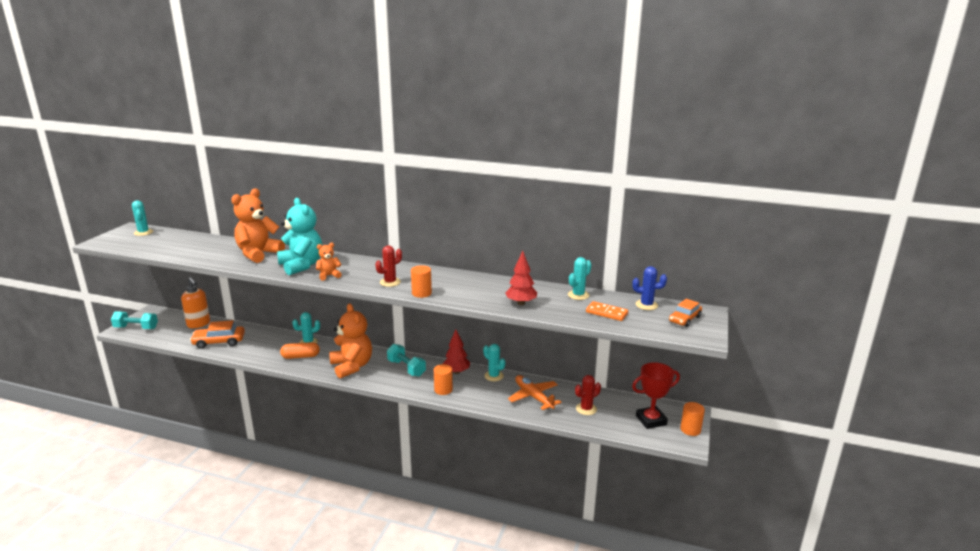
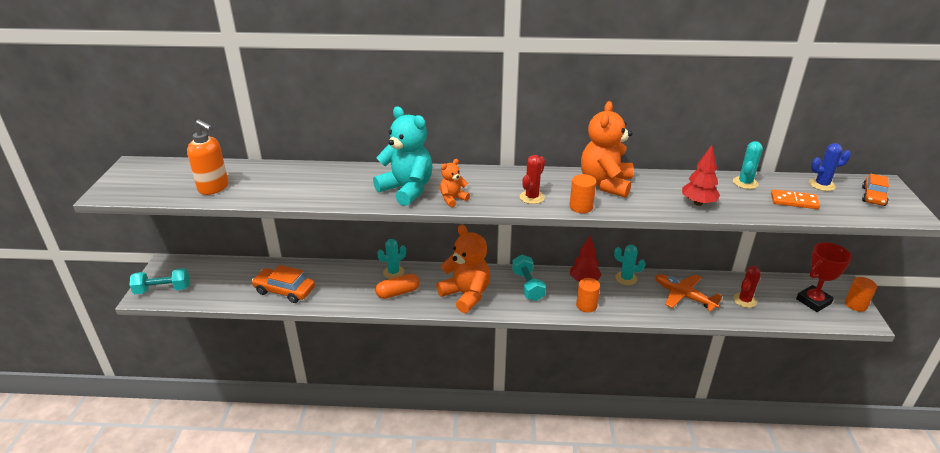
camera: 15 degrees left, 10 degrees up
(143, 232) = (156, 169): turquoise cactus -> none
(199, 324) = (241, 271): orange soap dispenser -> orange soap dispenser (214, 188)
(219, 342) = (284, 290): orange car -> orange car turned 45 degrees clockwise
(258, 254) = (338, 181): orange teddy bear -> orange teddy bear (605, 184)
(406, 368) = (527, 286): turquoise dumbbell -> turquoise dumbbell turned 45 degrees clockwise

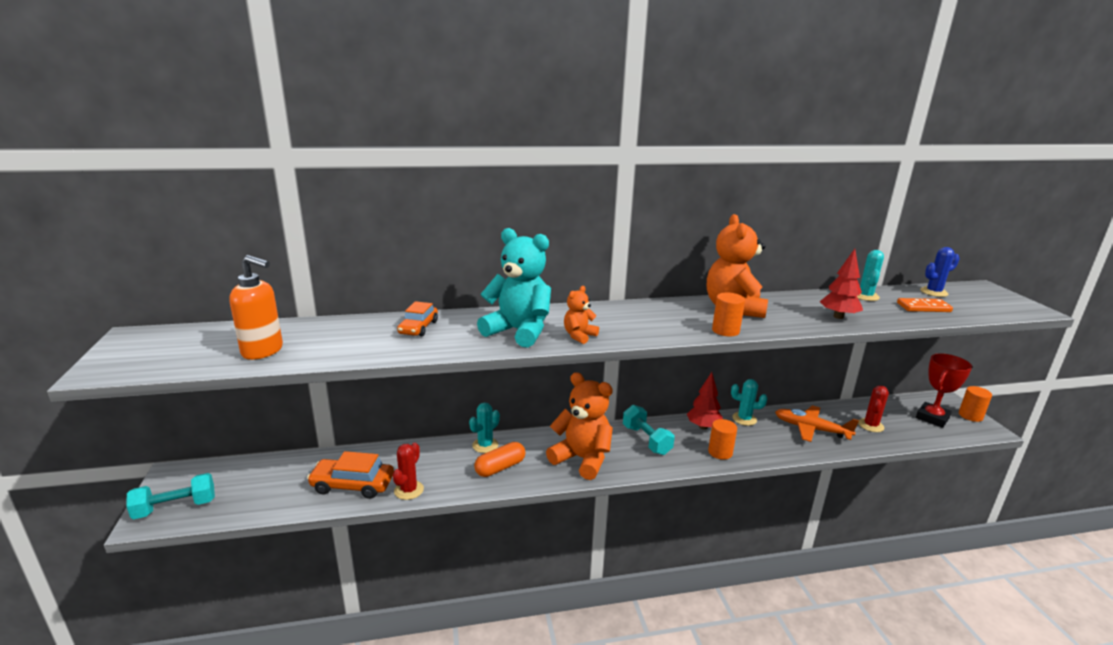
camera: 15 degrees left, 10 degrees down
(532, 197) = (666, 326): red cactus -> red cactus (409, 490)
(873, 196) = (986, 297): orange car -> orange car (418, 327)

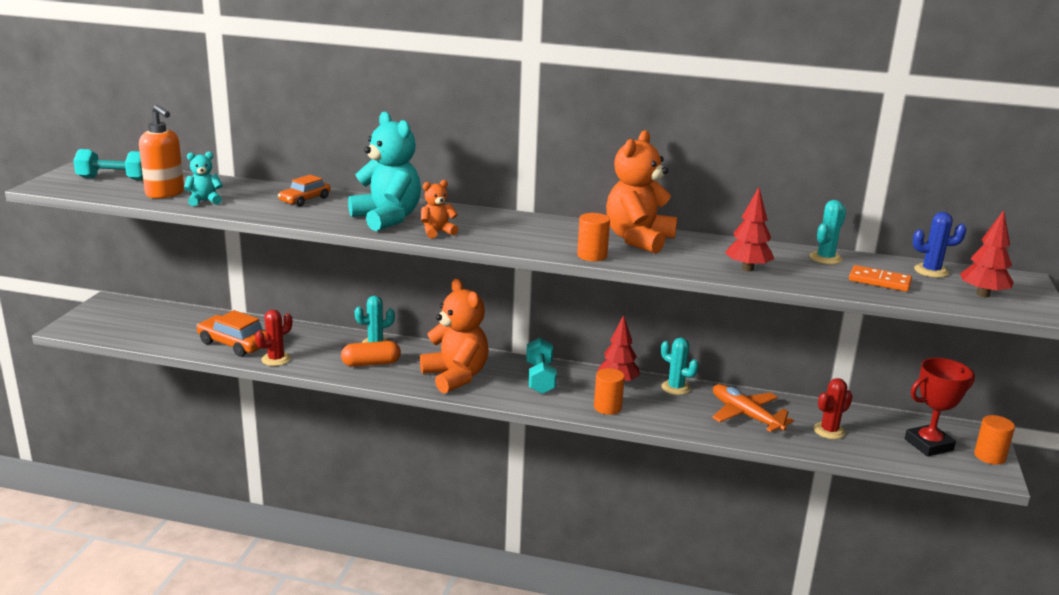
camera: 25 degrees right, 0 degrees up
(175, 507) = (93, 325): turquoise dumbbell -> turquoise dumbbell (114, 179)
(317, 351) = (204, 201): none -> turquoise teddy bear
(988, 304) = (982, 294): none -> red tree

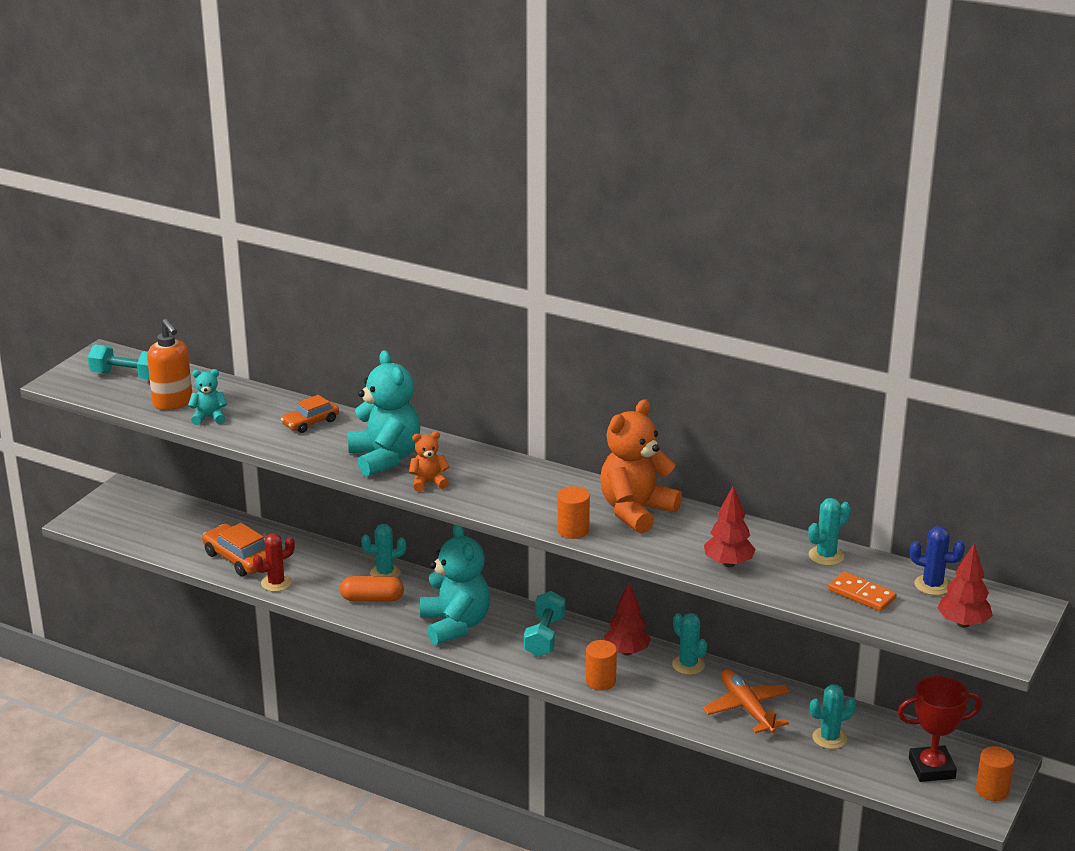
camera: 15 degrees right, 5 degrees up
(456, 377) = (455, 625): orange teddy bear -> turquoise teddy bear
(829, 431) = (829, 738): red cactus -> turquoise cactus

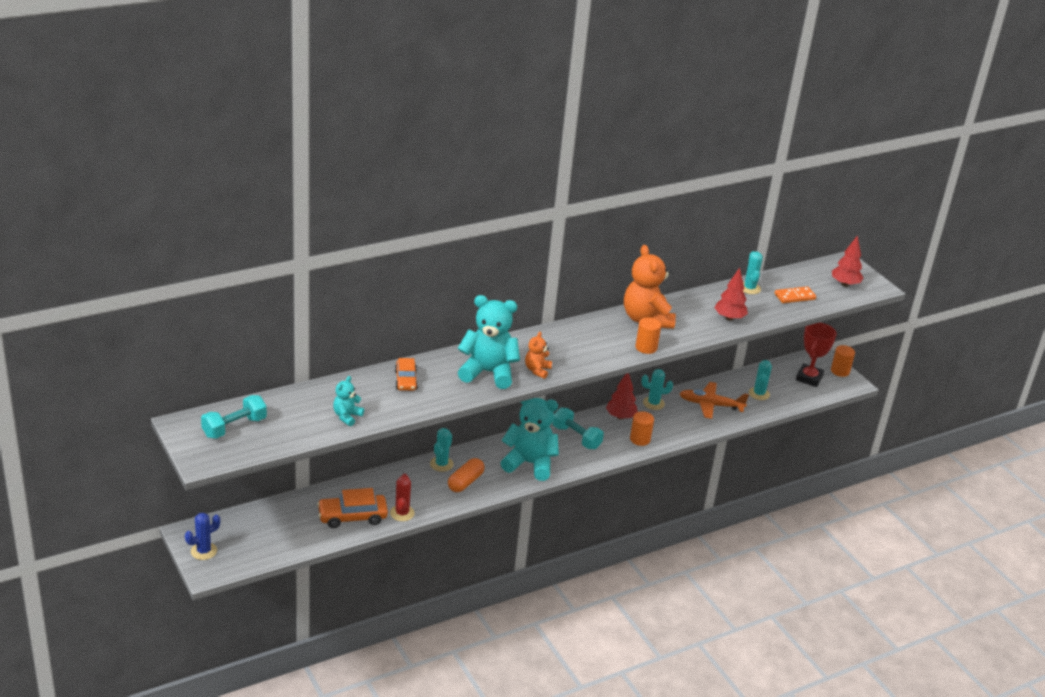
camera: 60 degrees left, 5 degrees up
(173, 403) = (305, 423): orange soap dispenser -> none
(932, 585) = (804, 275): blue cactus -> blue cactus (203, 551)

